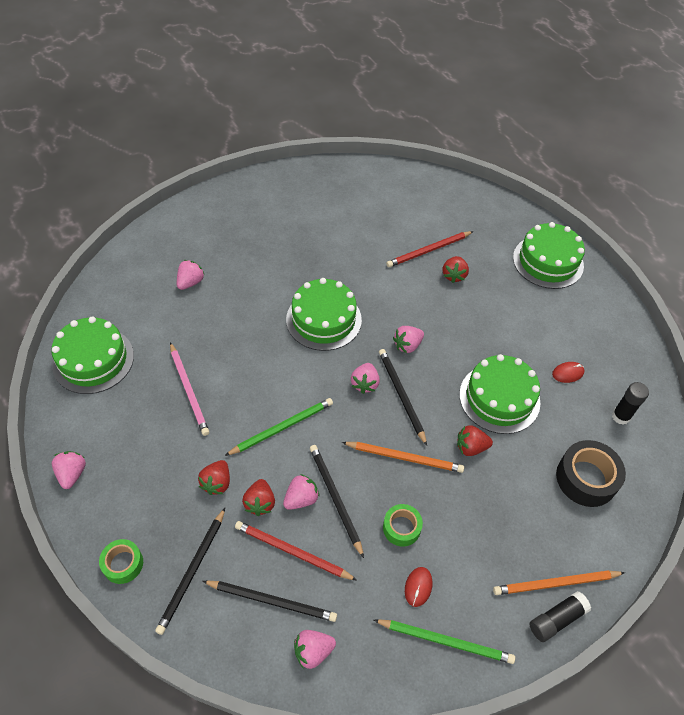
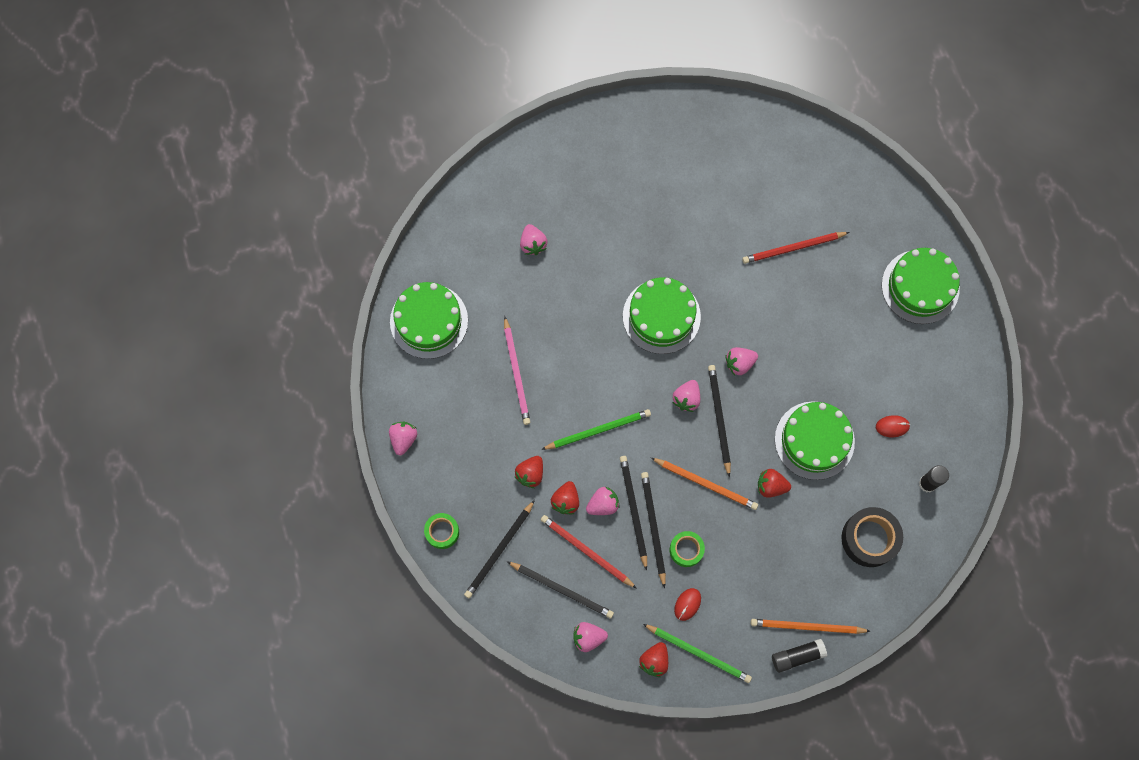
camera: 15 degrees right, 20 degrees up
(190, 282) = (533, 244): pink strawberry -> pink strawberry turned 120 degrees clockwise
(360, 511) = (653, 527): none -> black pencil
(454, 275) = (811, 286): red strawberry -> red strawberry (654, 661)

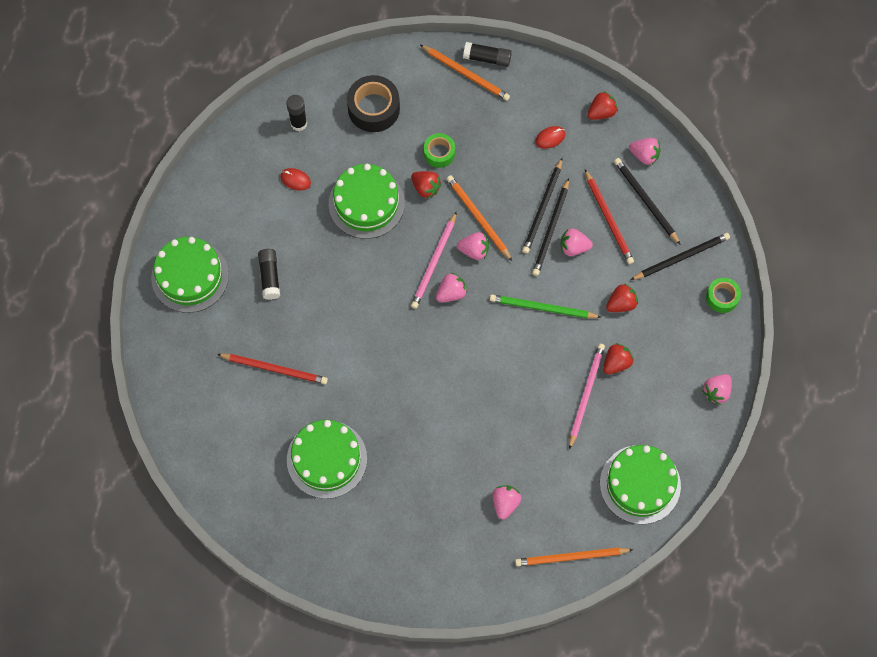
camera: 150 degrees left, 5 degrees down
(454, 231) = (571, 557): none -> orange pencil
(566, 501) = (603, 266): red strawberry -> red strawberry (616, 363)
(661, 316) = (429, 374): green cake -> green cake (327, 459)
(686, 550) = (526, 177): green tape -> green tape (439, 153)
(698, 653) = (563, 99): green pencil -> none
(719, 418) = (434, 262): black pencil -> pink pencil
(739, 363) = (387, 297): pink strawberry -> pink strawberry (474, 250)
(852, 324) = (270, 276): none -> black glue stick

